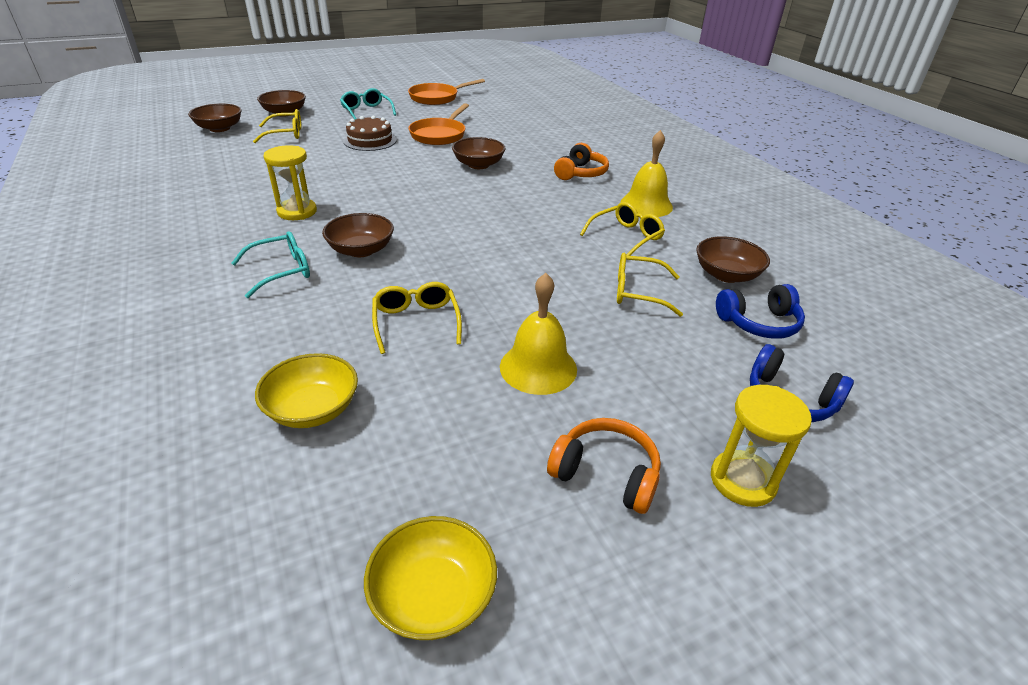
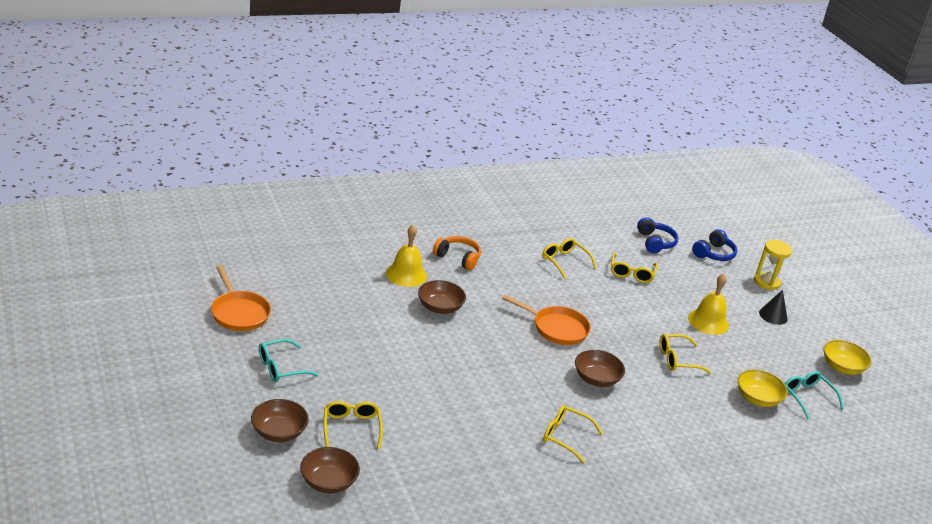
camera: 90 degrees left, 5 degrees down
(251, 226) = (565, 436): none -> yellow glasses
(281, 271) = (630, 416): turquoise glasses -> turquoise glasses (807, 397)
(297, 212) = (538, 412): yellow hourglass -> none
(370, 141) = (376, 368): brown cake -> none
(439, 135) = (363, 322): orange pan -> orange pan (556, 328)
(606, 473) = (773, 315): orange headphones -> black cone
(646, 205) = (514, 241): yellow bell -> yellow bell (406, 274)
(726, 275) = (607, 237): brown bowl -> none

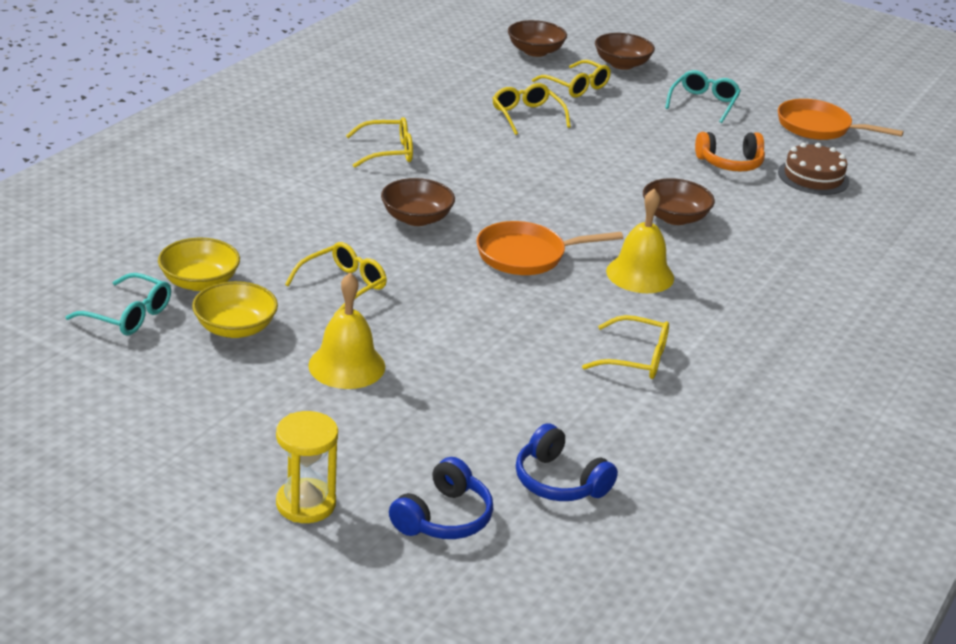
camera: 145 degrees right, 0 degrees up
(312, 288) = (813, 177): none -> brown cake
(406, 274) = (766, 237): yellow bell -> yellow bell (640, 274)
(458, 258) = (755, 289): orange headphones -> orange headphones (730, 163)
(631, 273) = (529, 392): yellow glasses -> yellow glasses (527, 116)
(714, 254) = (444, 518): blue headphones -> blue headphones turned 150 degrees counterclockwise
(773, 315) = (252, 432): black cone -> none
(842, 367) = (90, 390): yellow bowl -> yellow bowl (235, 328)

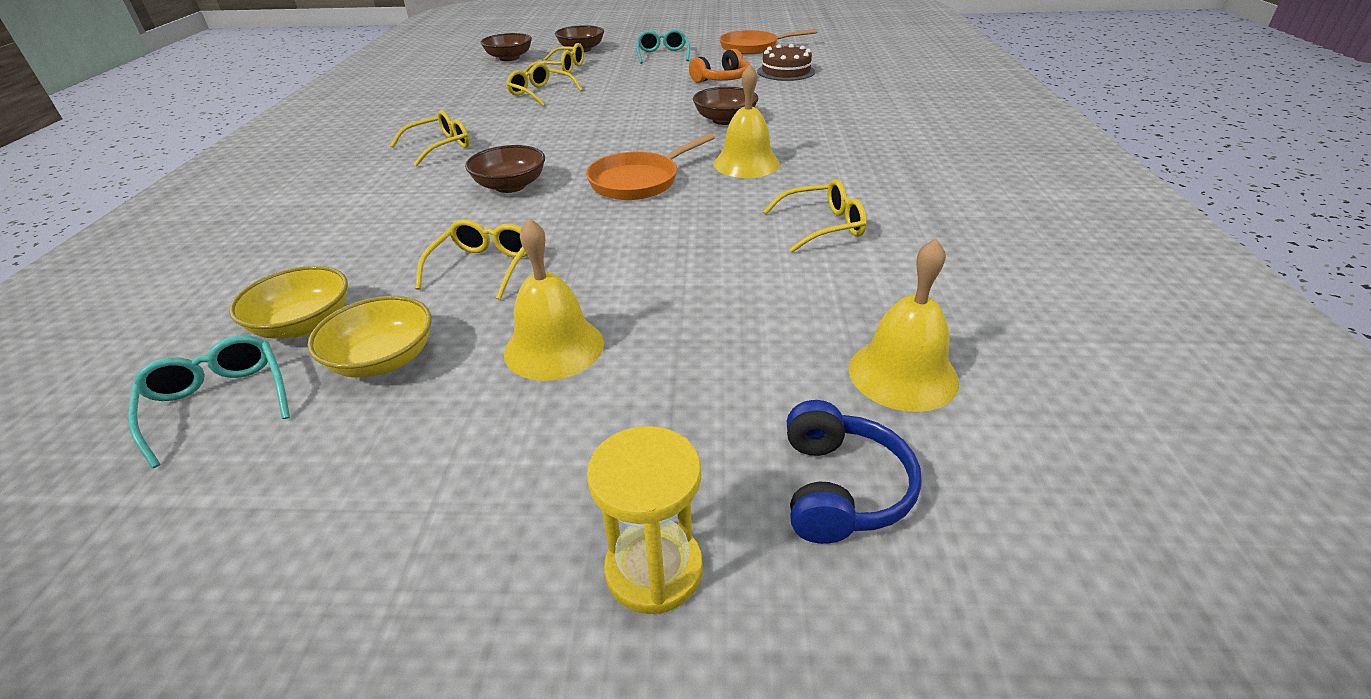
camera: 25 degrees left, 5 degrees up
(128, 315) = (219, 402): turquoise glasses -> turquoise glasses turned 120 degrees counterclockwise
(559, 481) = (903, 374): blue headphones -> yellow bell

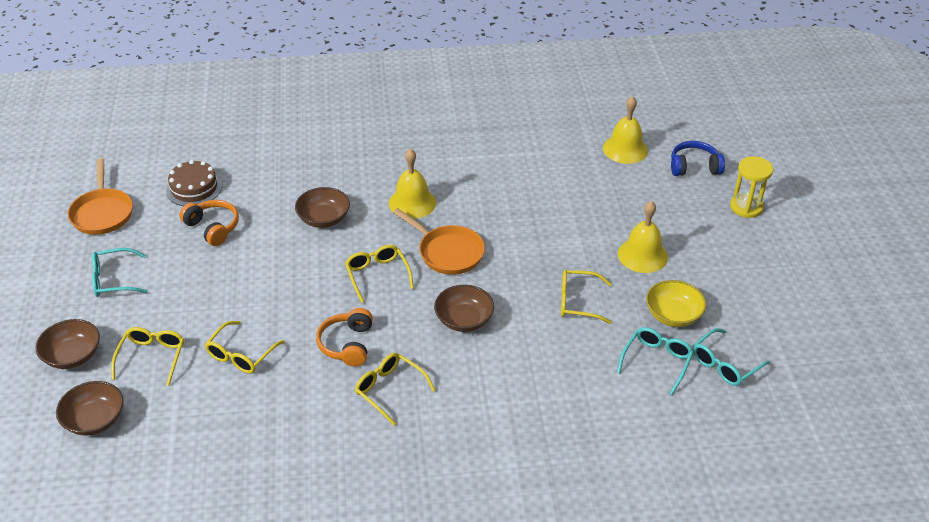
camera: 100 degrees left, 5 degrees up
(304, 324) = (656, 361): yellow bowl -> turquoise glasses
(519, 130) = (347, 344): none -> orange headphones
(822, 226) = (499, 169): yellow glasses -> yellow glasses (377, 275)

